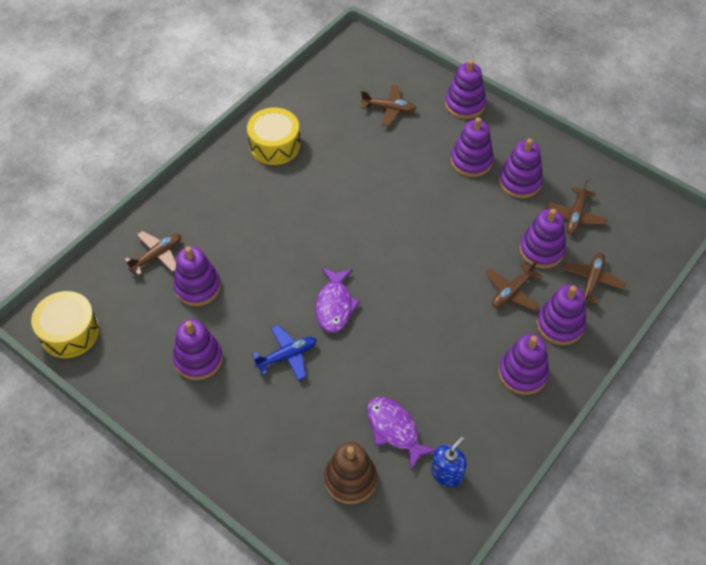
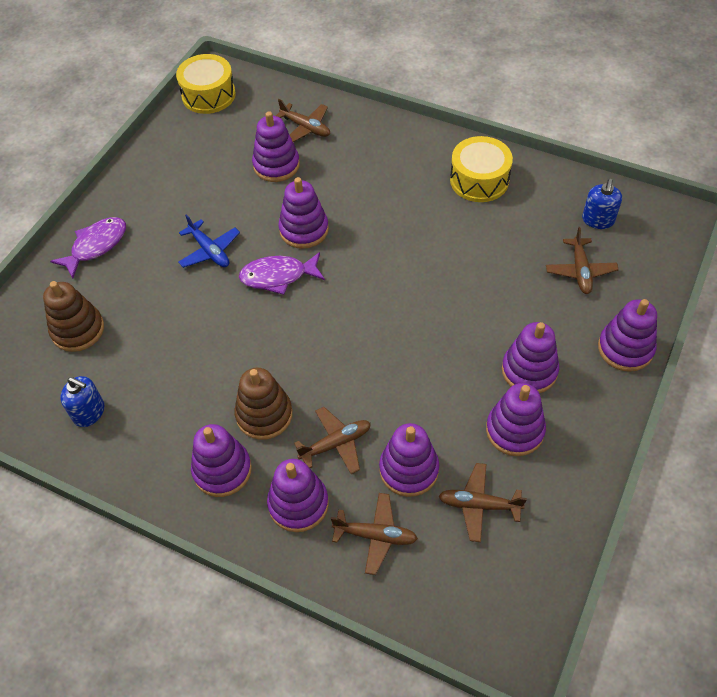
camera: 80 degrees right, 0 degrees up
(198, 359) = (195, 186): purple stacking toy -> purple stacking toy (304, 230)
(343, 86) = (598, 220): none -> blue soap dispenser
(394, 430) = (135, 357): purple fish -> purple fish (96, 246)
(476, 336) = (264, 415): none -> brown stacking toy
(512, 292) = (336, 444): brown plane -> brown plane turned 120 degrees clockwise

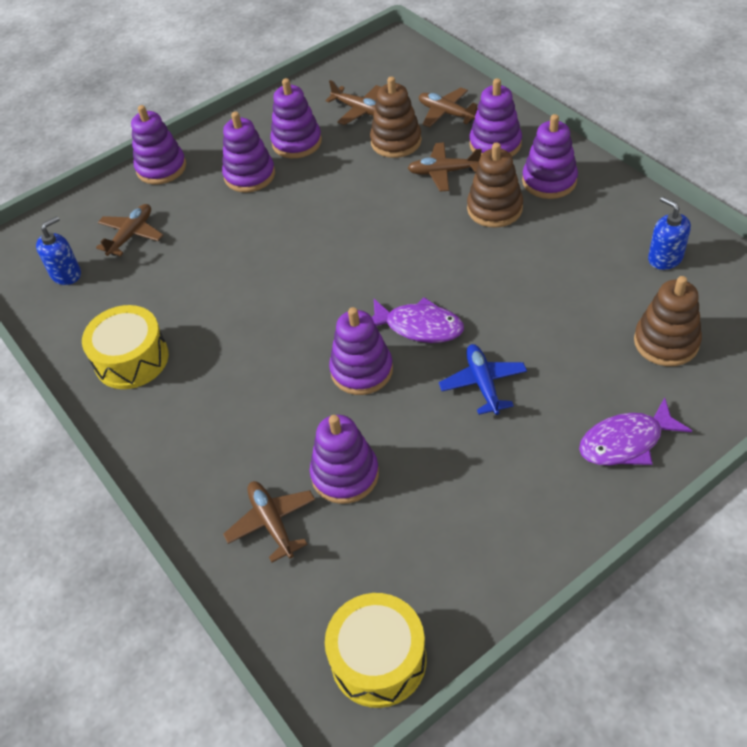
camera: 150 degrees left, 5 degrees down
(409, 469) = (396, 141): purple stacking toy -> brown stacking toy

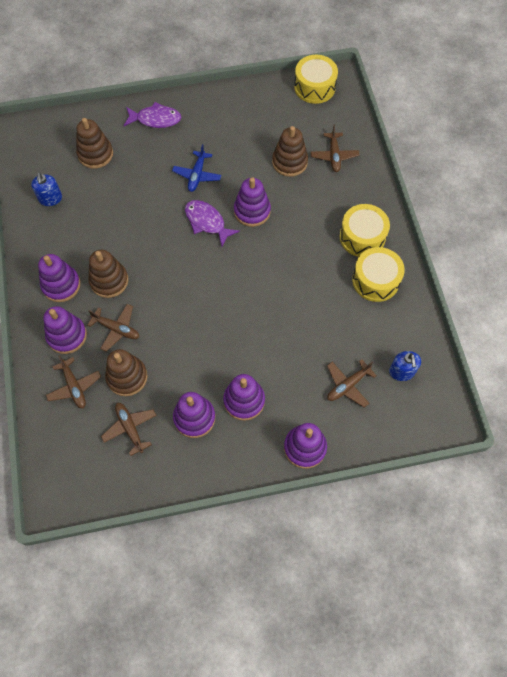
camera: 160 degrees left, 15 degrees up
(66, 274) = (401, 371): blue soap dispenser -> blue soap dispenser turned 75 degrees counterclockwise
(171, 409) = (362, 237): none -> yellow drum
(345, 474) = (289, 162): purple stacking toy -> brown stacking toy

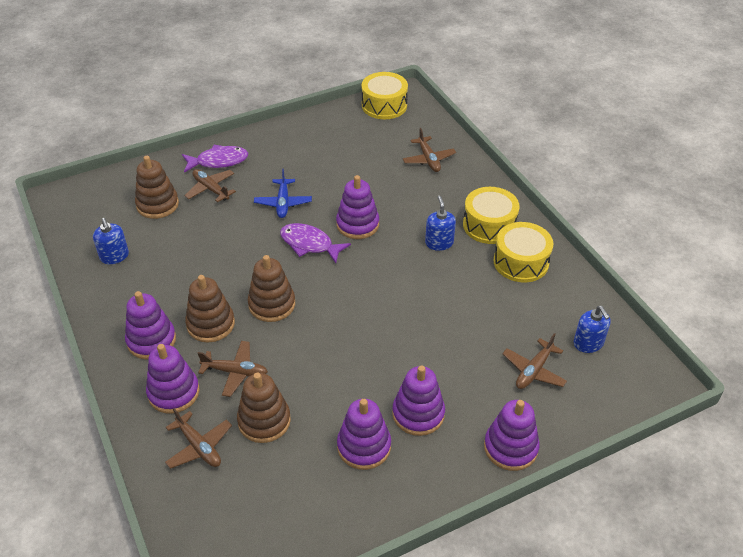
camera: 15 degrees left, 20 degrees down
(130, 428) = (286, 477): brown plane -> brown plane (211, 189)
(289, 162) = (382, 173): brown stacking toy -> brown stacking toy (272, 304)
(314, 245) = (439, 243): none -> blue soap dispenser

